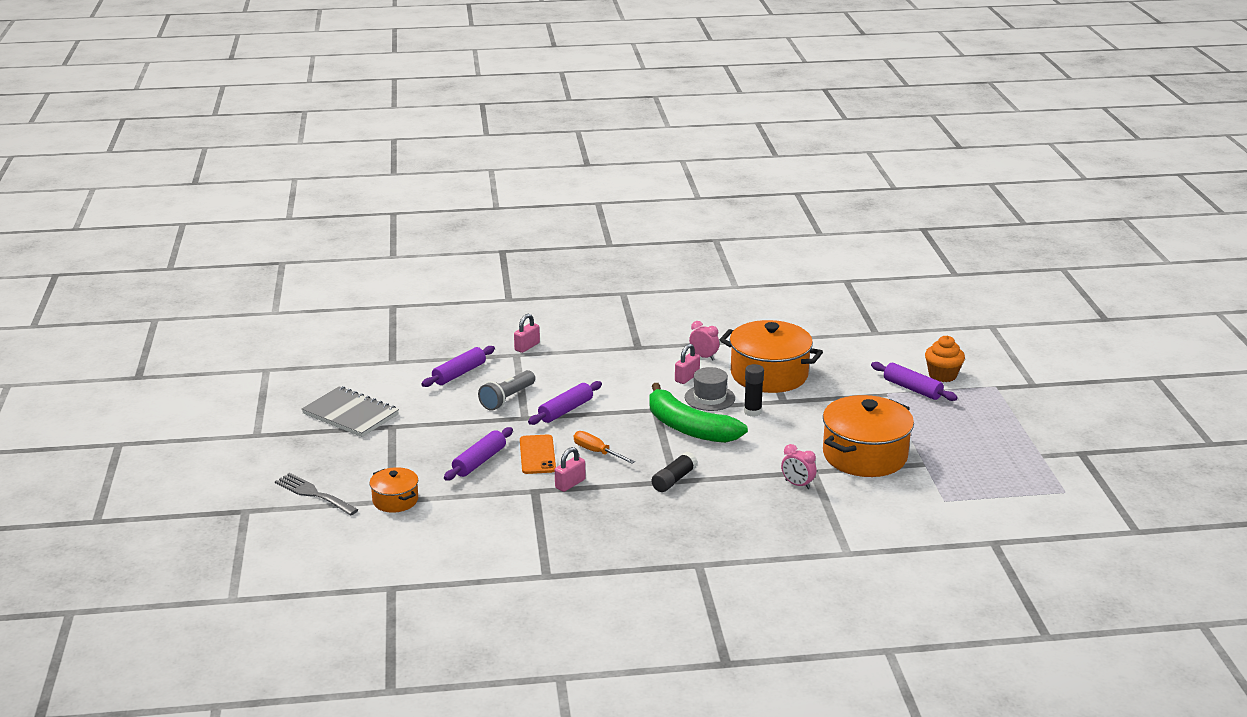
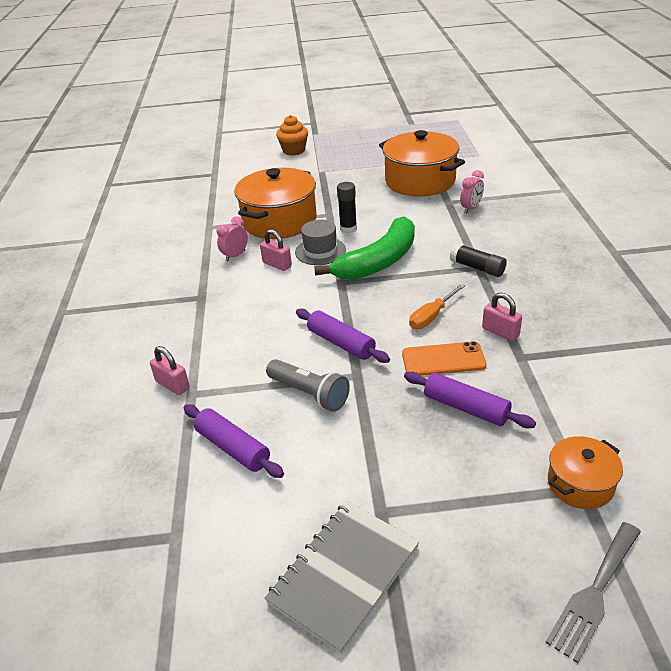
camera: 85 degrees left, 10 degrees up
(912, 389) = (314, 162): purple rolling pin -> none

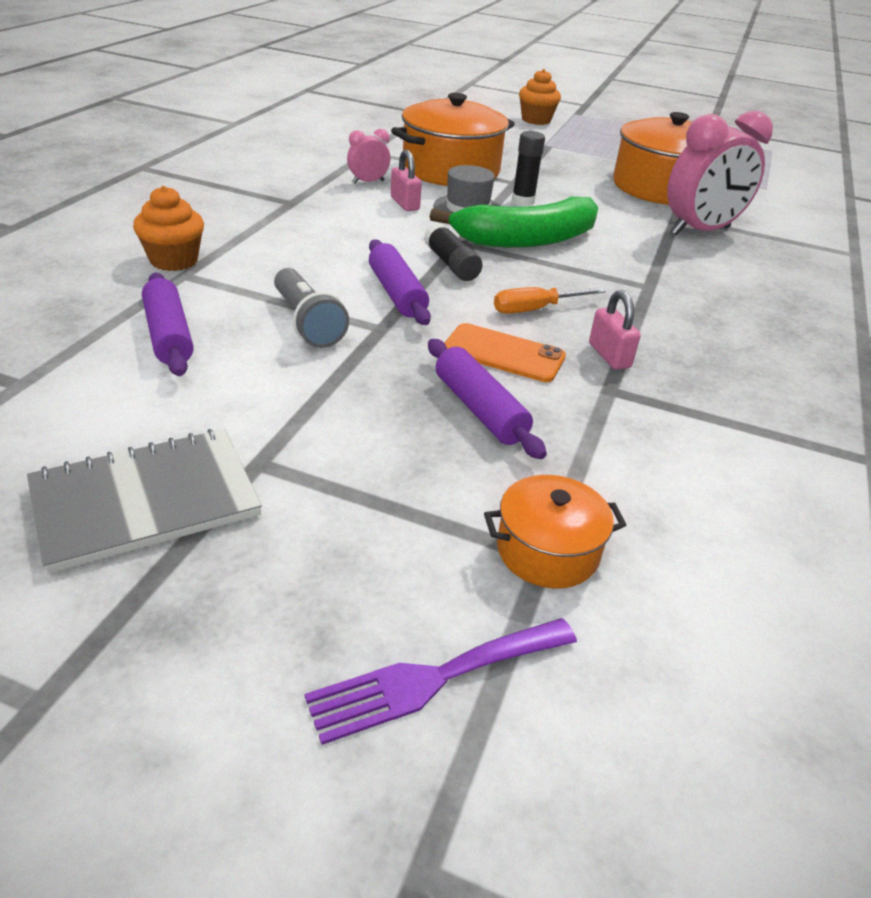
camera: 20 degrees right, 0 degrees up
(172, 385) = (174, 260): pink padlock -> orange cupcake
(471, 208) = (700, 231): pink clock -> pink clock, size x2.13
(477, 268) = (646, 286): black glue stick -> black glue stick (451, 264)
(594, 593) = (434, 678): grey fork -> purple fork

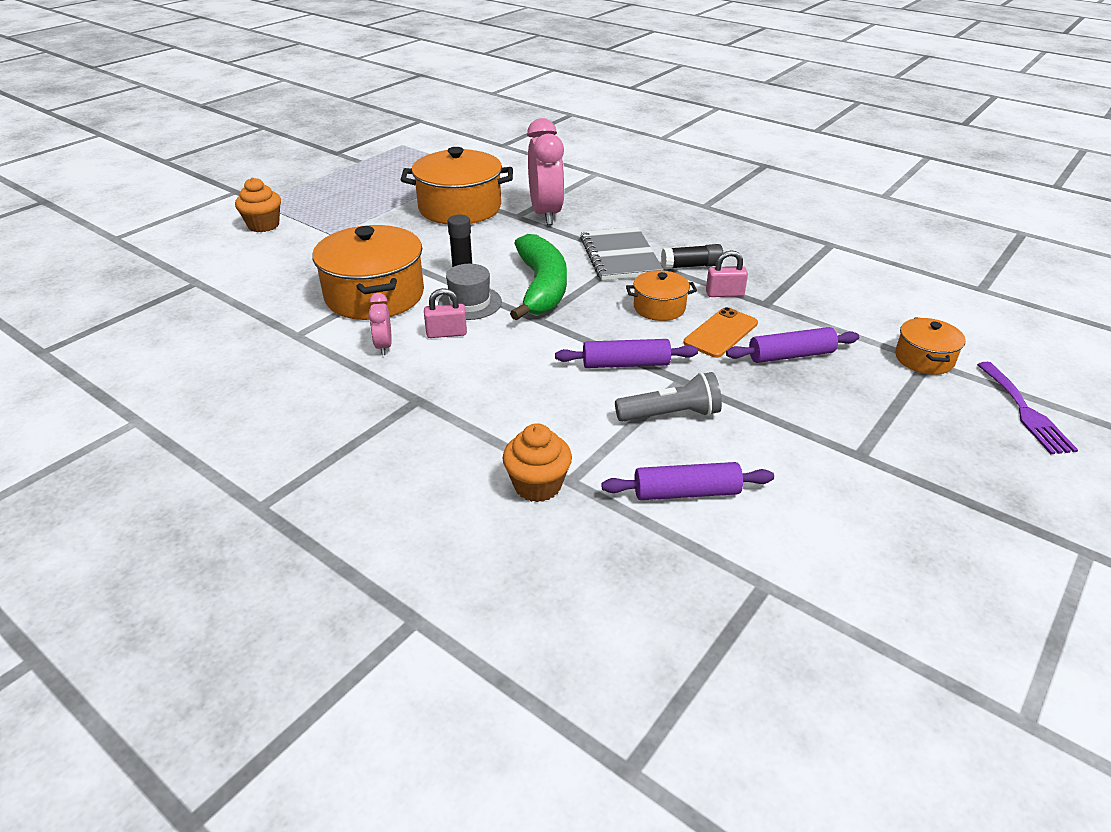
camera: 70 degrees left, 0 degrees up
(146, 501) = (909, 508): grey notebook -> grey notebook (620, 256)
(451, 264) = (579, 330): black glue stick -> black glue stick (691, 266)
(535, 309) = (659, 308): orange screwdriver -> orange pot

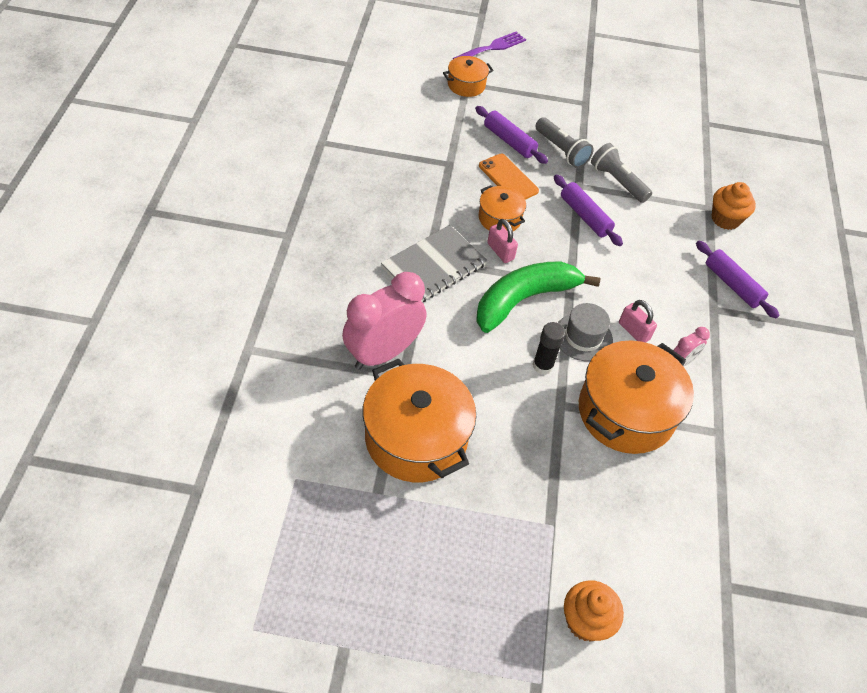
camera: 125 degrees left, 15 degrees up
(686, 492) = (674, 160): purple rolling pin -> purple rolling pin (732, 285)
(691, 266) = (419, 216): black glue stick -> none
(721, 333) = (508, 178): orange phone -> orange phone turned 45 degrees clockwise
(724, 294) = (451, 187): pink padlock -> pink padlock (500, 251)
(754, 390) = (561, 151): none -> grey flashlight

